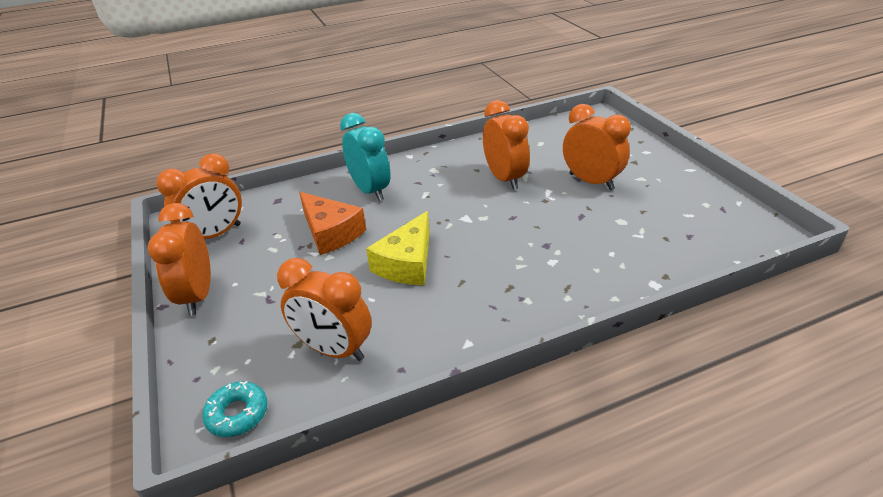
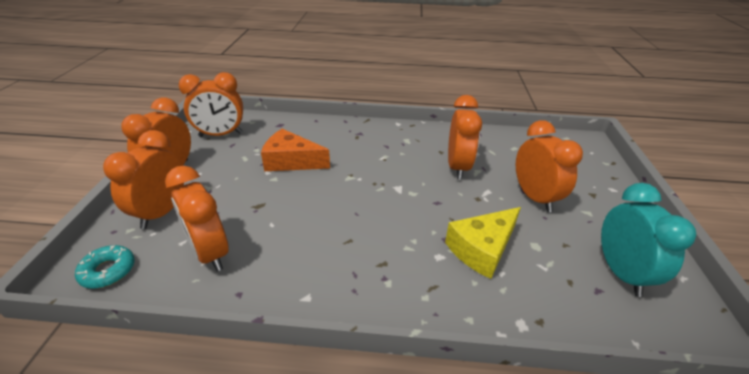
camera: 25 degrees right, 0 degrees up
(235, 337) = (162, 212): none -> orange clock
(330, 233) = (291, 161): orange cheese -> orange cheese turned 120 degrees clockwise
(370, 190) = (346, 140): turquoise clock -> turquoise clock (620, 273)
(407, 263) = (321, 207): yellow cheese -> yellow cheese (482, 249)

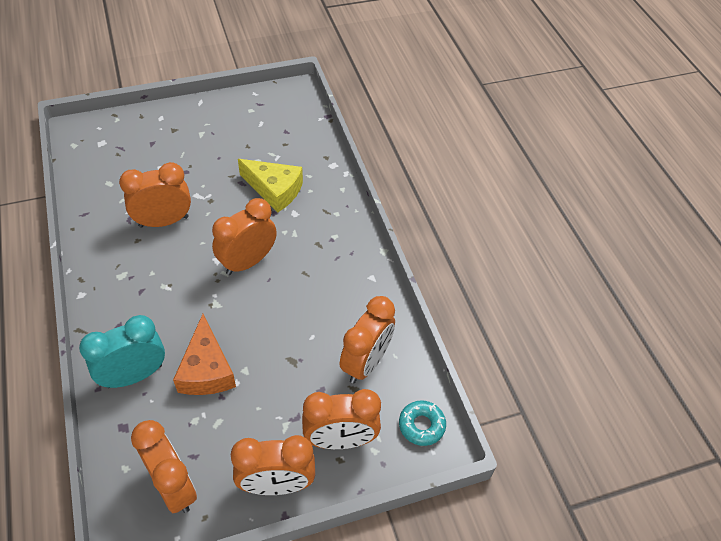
camera: 115 degrees left, 15 degrees up
(534, 197) = (194, 164): orange clock -> orange clock (248, 262)
(620, 273) = (264, 120): turquoise clock -> turquoise clock (134, 375)

